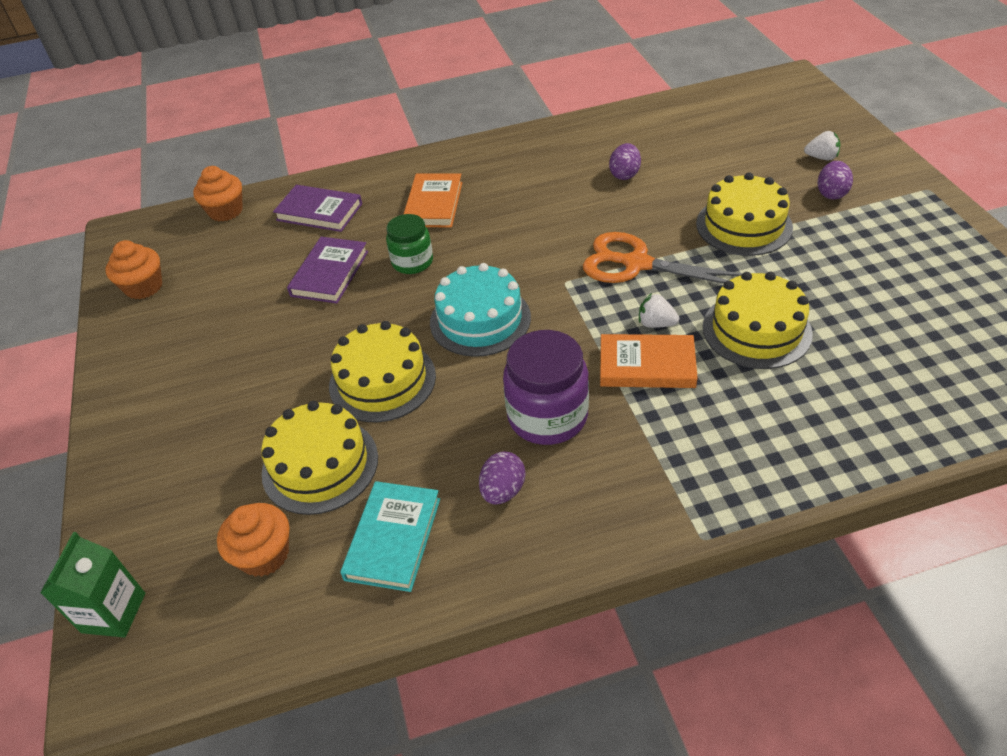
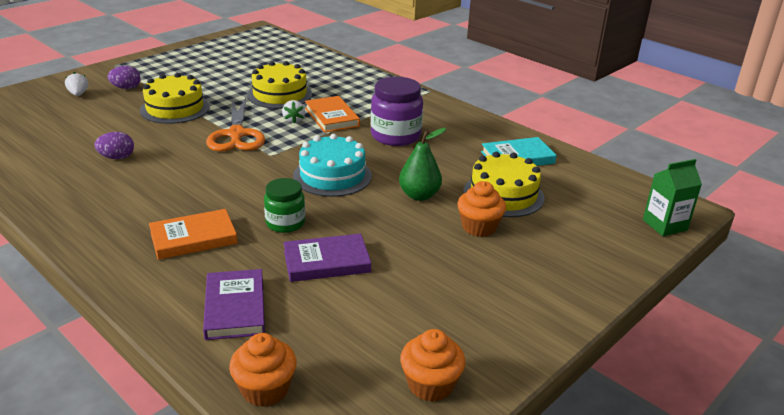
camera: 125 degrees left, 15 degrees down
(264, 555) = (574, 191): orange cupcake -> orange cupcake (479, 227)
(382, 380) = (419, 195): yellow cake -> green pear
(503, 491) = (456, 137): purple egg -> none

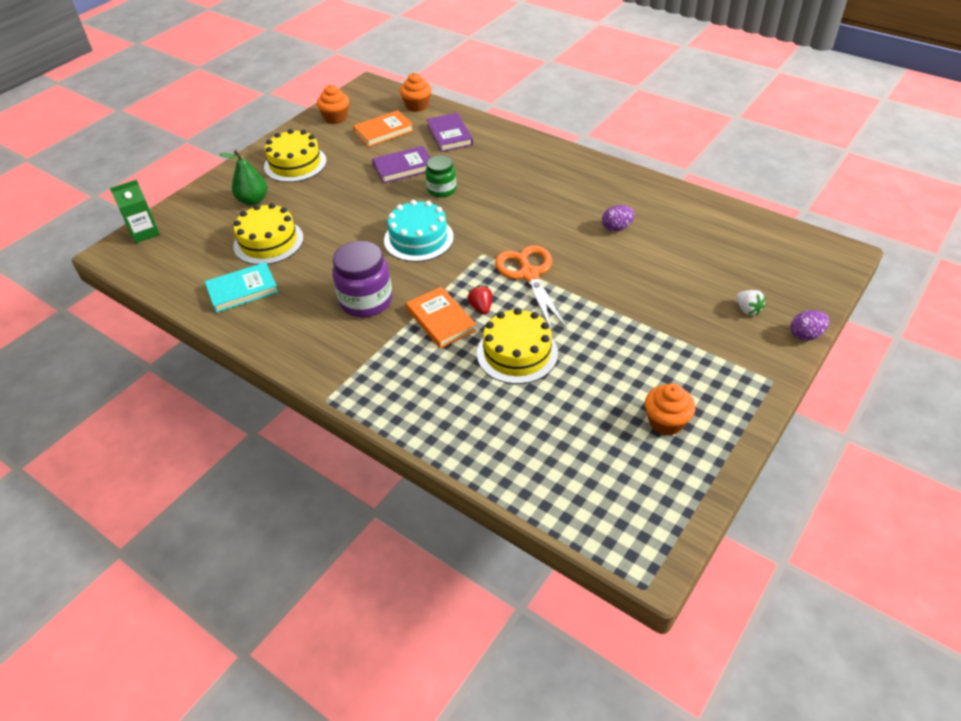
camera: 175 degrees right, 15 degrees up
(126, 88) = (706, 331): purple egg -> purple egg (805, 335)
(175, 108) = (620, 304): yellow cake -> yellow cake (295, 164)
(193, 238) = (500, 170): orange book -> orange book (383, 131)
(293, 120) = (481, 308): white strawberry -> red strawberry
(419, 195) = (341, 230): green pear -> green pear (253, 200)
(479, 227) = (295, 208): orange cupcake -> orange cupcake (666, 422)

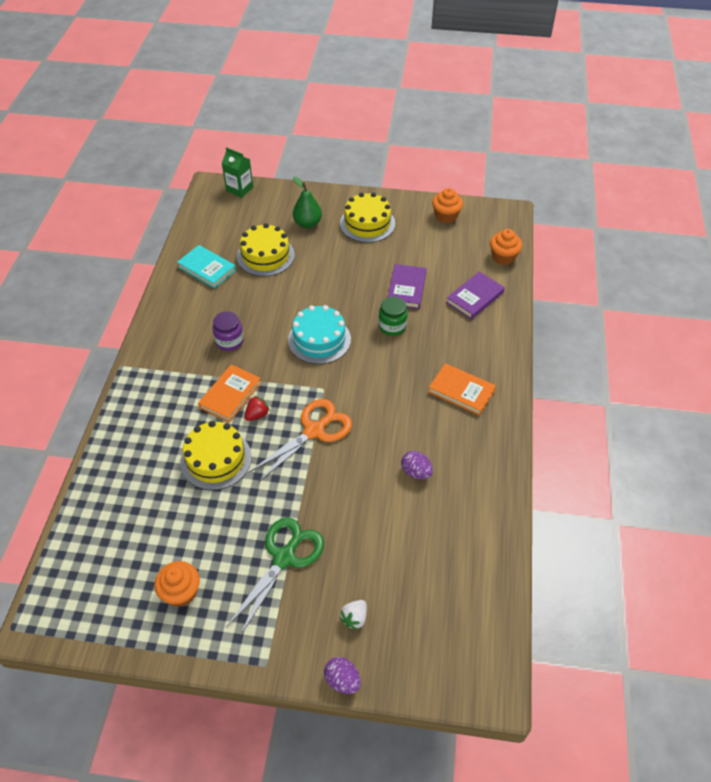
camera: 60 degrees right, 5 degrees up
(366, 301) = (229, 341): purple jar -> purple jar, size x0.63
(383, 131) = (448, 253): orange book -> orange book (461, 391)
(403, 167) = (406, 289): purple book -> purple book turned 60 degrees clockwise
(663, 336) = (284, 558): none -> green scissors

